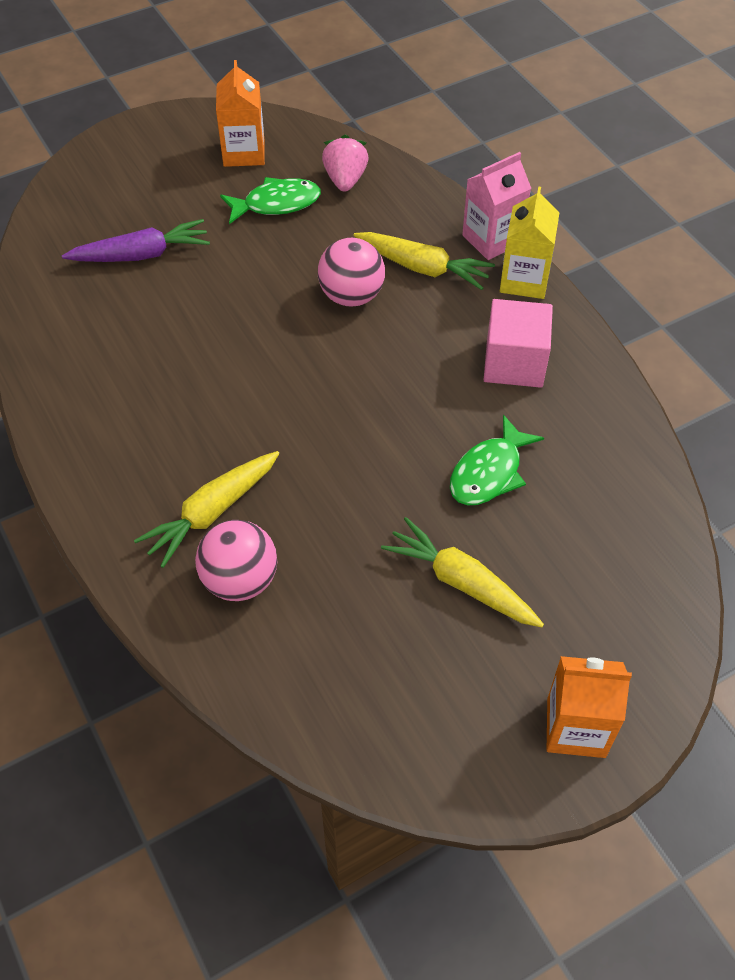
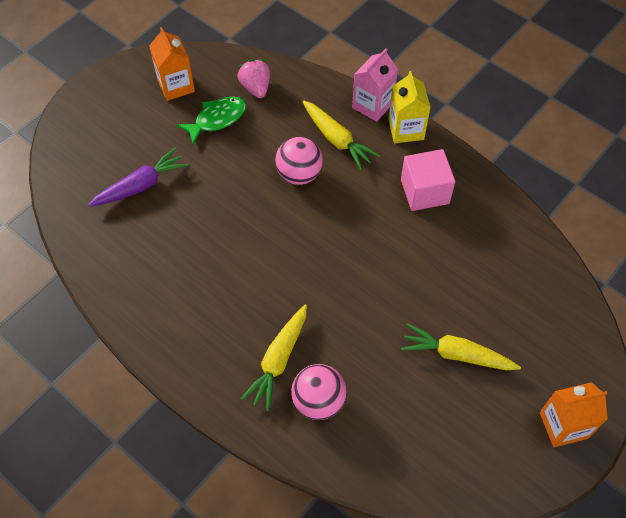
camera: 20 degrees left, 5 degrees up
(422, 268) = (337, 139): yellow carrot -> yellow carrot turned 45 degrees clockwise
(489, 472) = (441, 273): green fish -> none

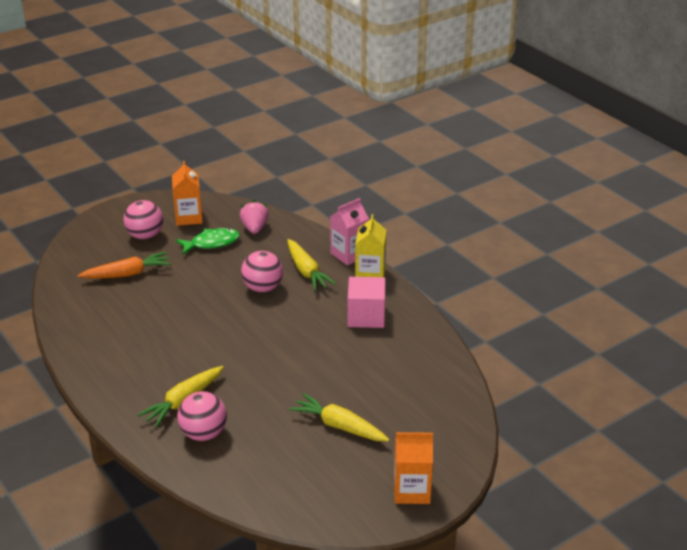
camera: 15 degrees right, 25 degrees down
(137, 123) = (145, 236): none -> pink ball
(140, 186) = (127, 274): purple carrot -> orange carrot

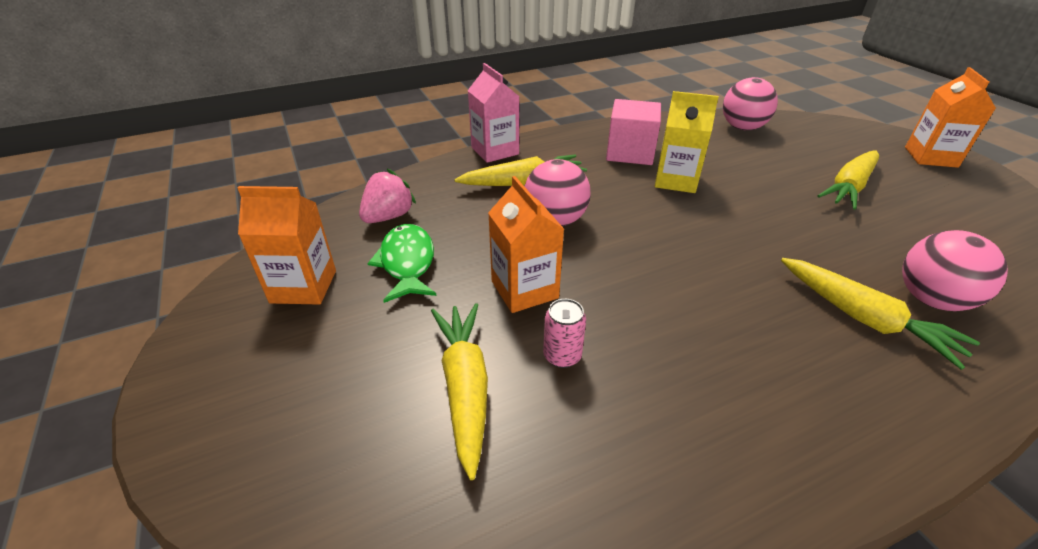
camera: 80 degrees left, 5 degrees up
(127, 274) = (465, 387): orange carrot -> yellow carrot
(145, 236) = (329, 353): pink ball -> pink ball (742, 127)
(148, 298) = (562, 356): none -> pink can
(194, 283) = (524, 289): none -> orange carton
(254, 228) = (388, 216): pink strawberry -> pink strawberry turned 120 degrees clockwise
(370, 274) = (543, 142): yellow carton -> yellow carton (676, 180)

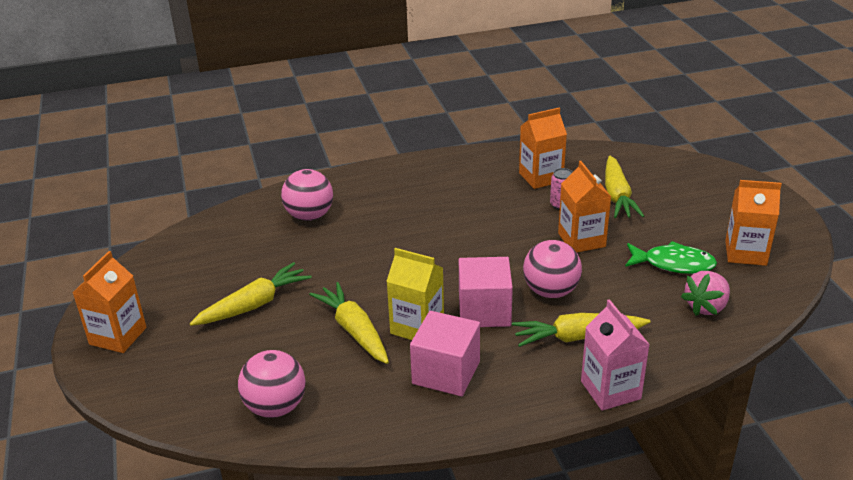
camera: 170 degrees left, 5 degrees down
(407, 263) = (673, 264): green fish -> green fish turned 75 degrees counterclockwise
(612, 430) = (541, 177): none -> orange carton
(619, 197) = (484, 311): none -> pink cube
(863, 318) = (366, 209): yellow carrot -> yellow carrot (354, 331)

